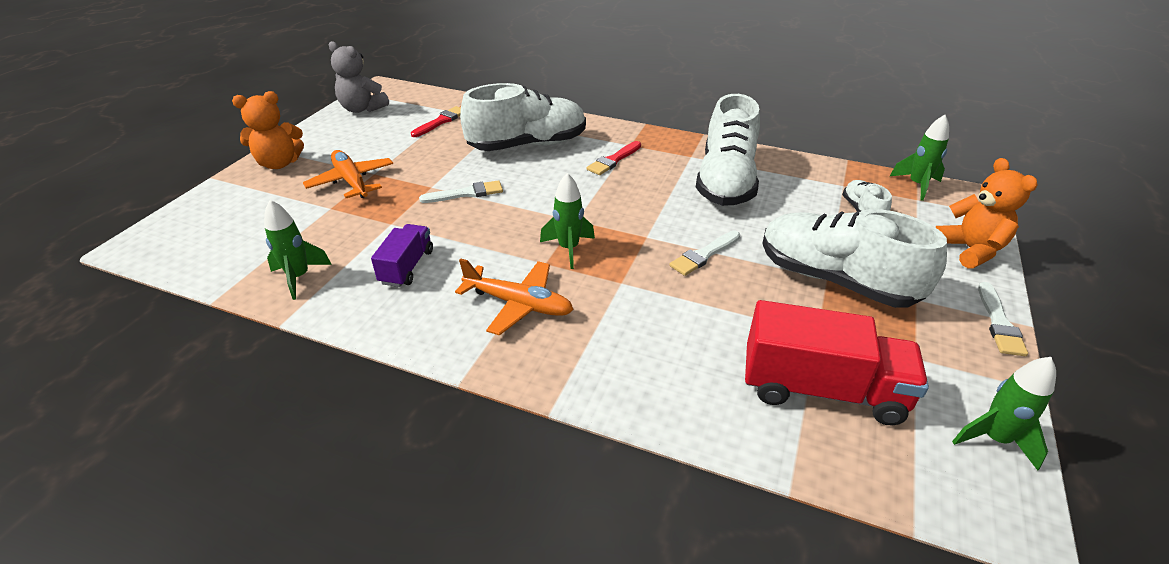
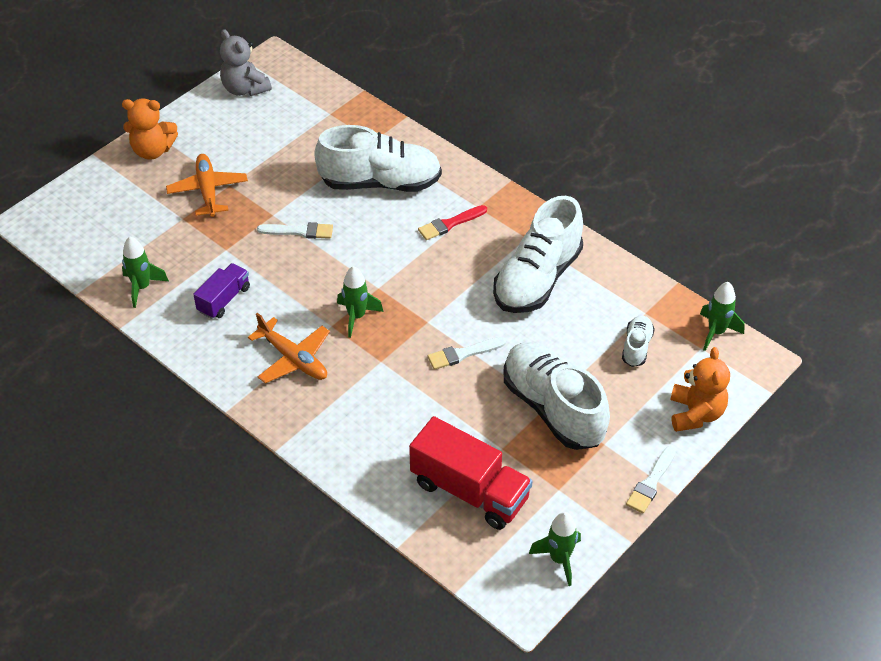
camera: 20 degrees right, 10 degrees up
(440, 121) = (312, 127): red brush -> none

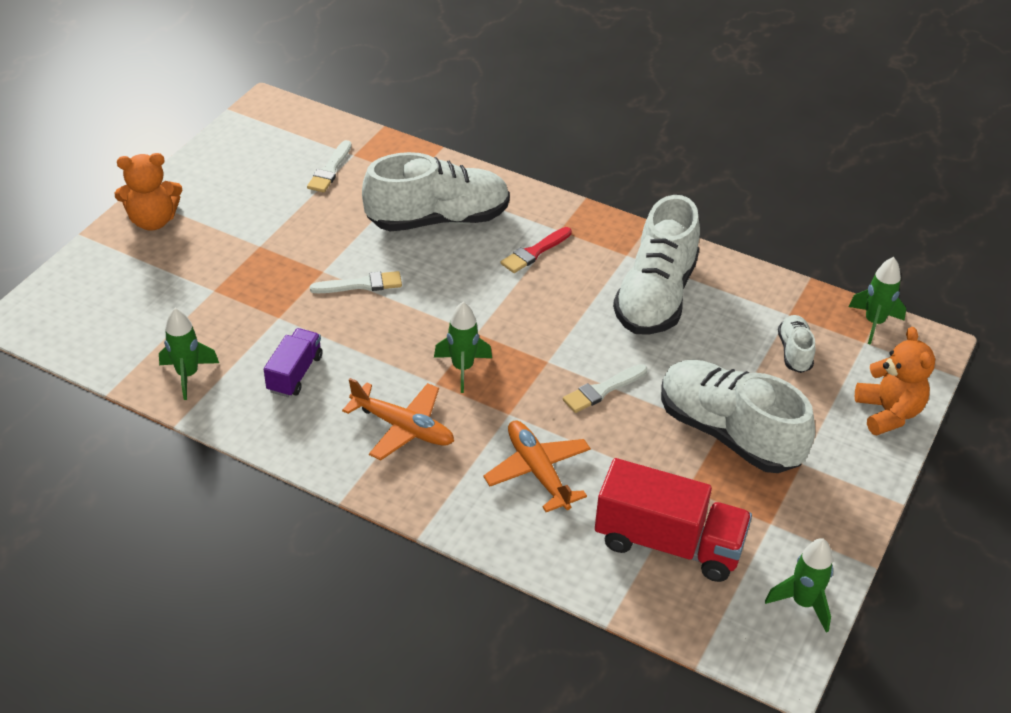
camera: 15 degrees left, 5 degrees down
(208, 190) = (235, 255): orange plane -> orange plane (538, 471)
(245, 89) = (244, 141): grey teddy bear -> none
(651, 482) = (871, 496): white brush -> white brush (330, 170)

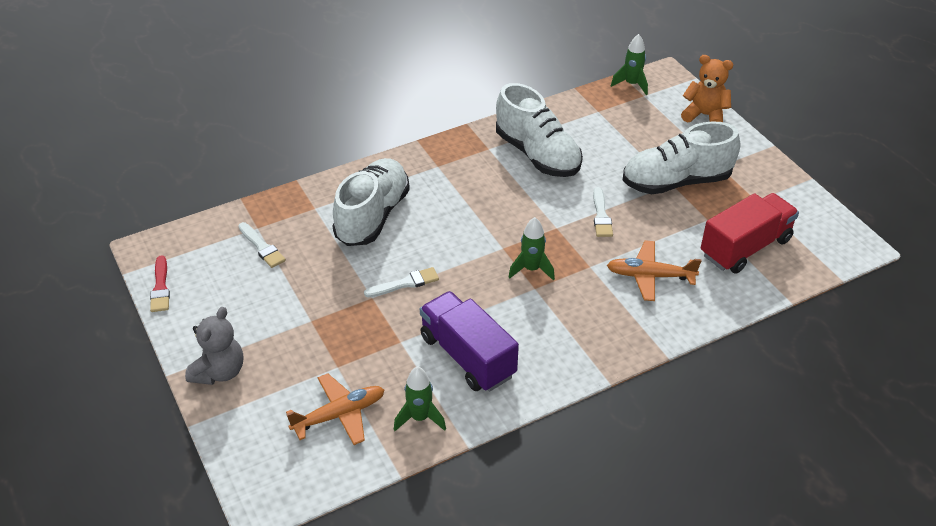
camera: 55 degrees left, 0 degrees up
(153, 221) = (219, 372): orange teddy bear -> grey teddy bear
(295, 373) = (467, 356): purple truck -> purple truck, size x1.77
(361, 285) = (405, 283): white brush -> white brush turned 45 degrees clockwise
(403, 427) = (564, 322): orange plane -> orange plane (339, 415)
(535, 252) = (449, 186): red brush -> red brush (160, 287)
(794, 352) = (631, 124): white shoe -> none
(803, 603) = (821, 217): green rocket -> none

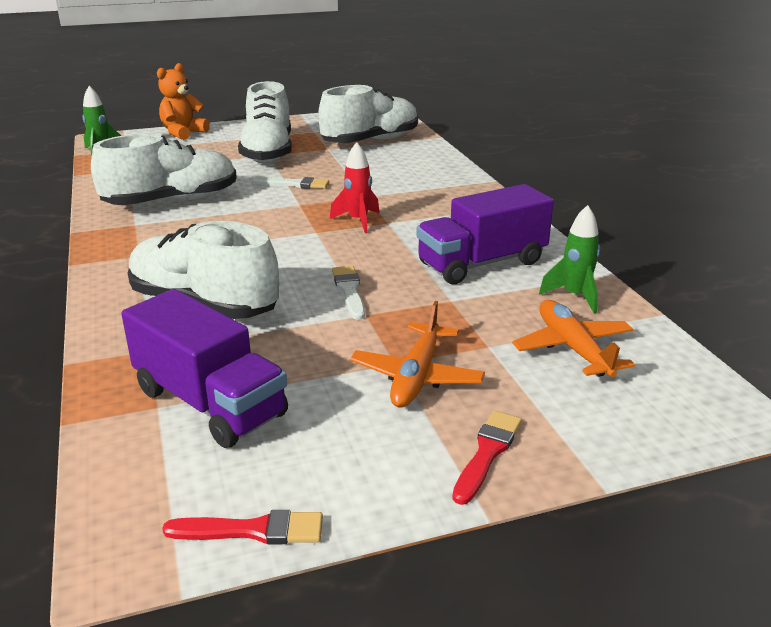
camera: 80 degrees left, 15 degrees down
(219, 372) = (487, 453): grey teddy bear -> red brush
(262, 247) = (209, 403): white brush -> purple truck
(531, 269) = (358, 221): green rocket -> red rocket
(650, 276) = (391, 175): orange plane -> orange plane (416, 376)
(745, 247) = (370, 141): red truck -> white shoe

